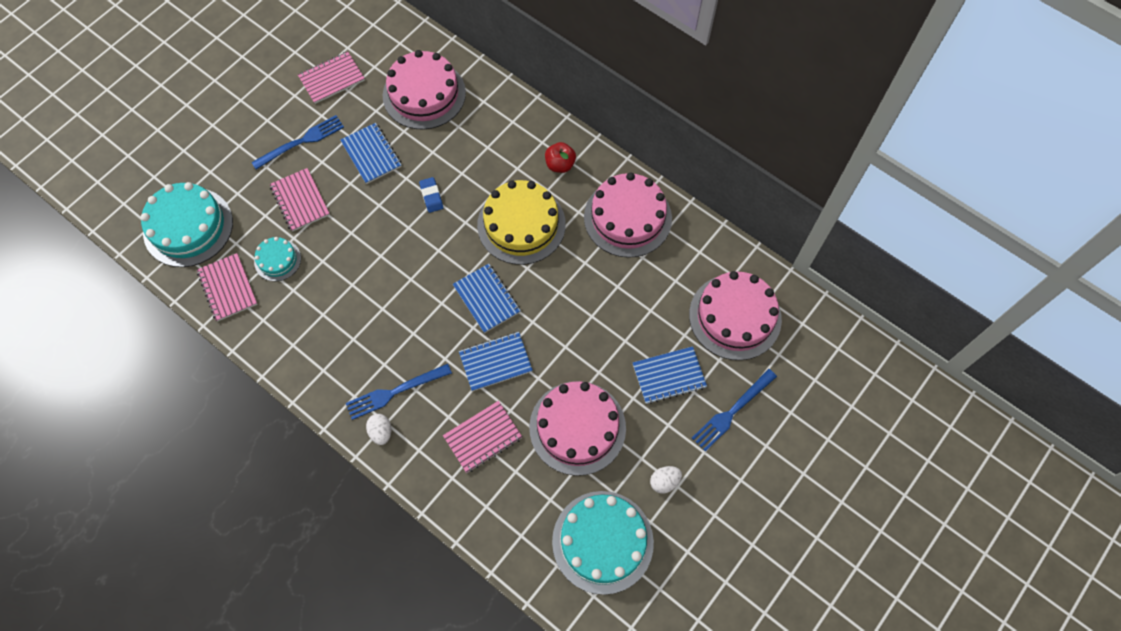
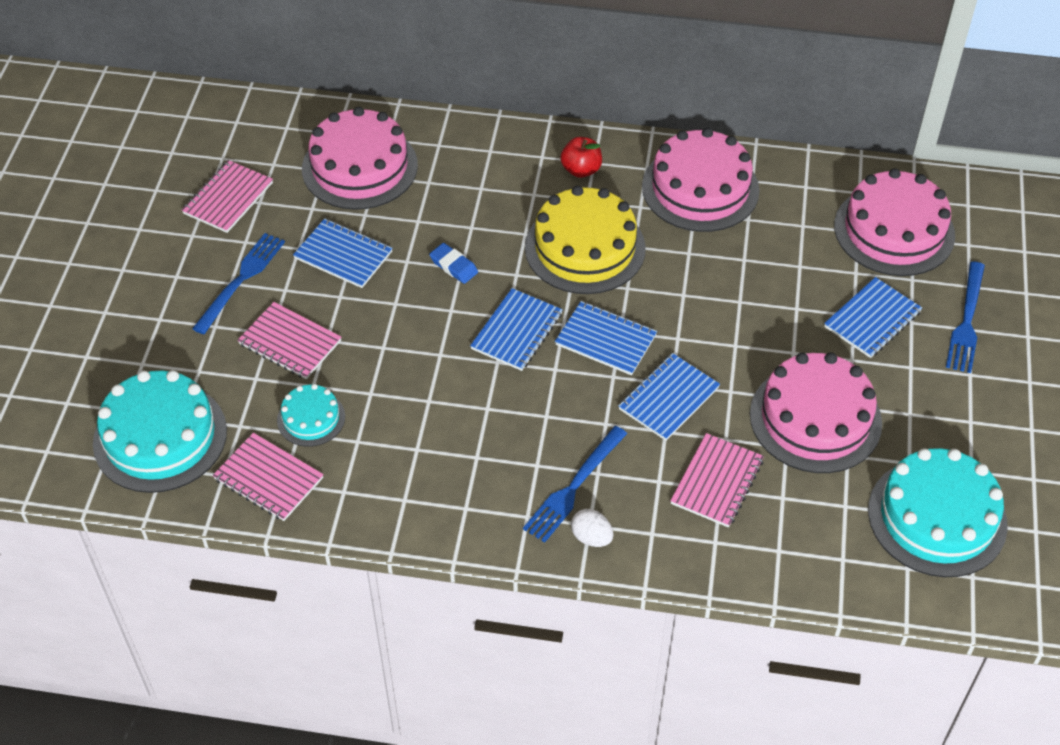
camera: 30 degrees left, 15 degrees down
(437, 264) = (517, 331): none -> blue notebook
(664, 482) = (953, 424): white egg -> none

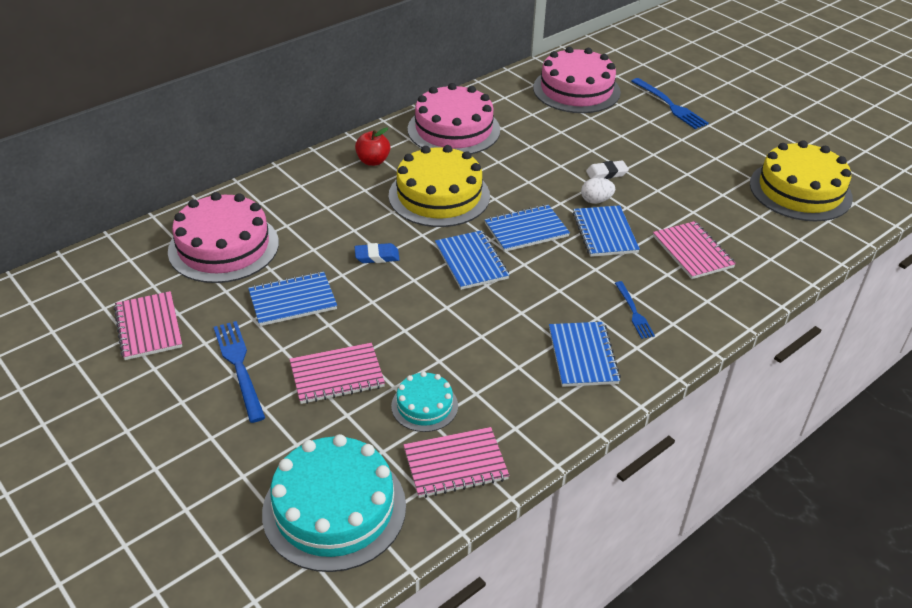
camera: 50 degrees left, 10 degrees down
(574, 487) = (634, 312): blue fork -> blue fork, size x0.62
(591, 537) = (684, 328): white egg -> white egg (596, 200)
(769, 343) = (606, 173): none -> white eraser
(815, 418) = (683, 190): pink cake -> none
(872, 319) = (632, 131): blue notebook -> blue notebook (583, 356)
(937, 517) = (800, 190): turquoise cake -> yellow cake

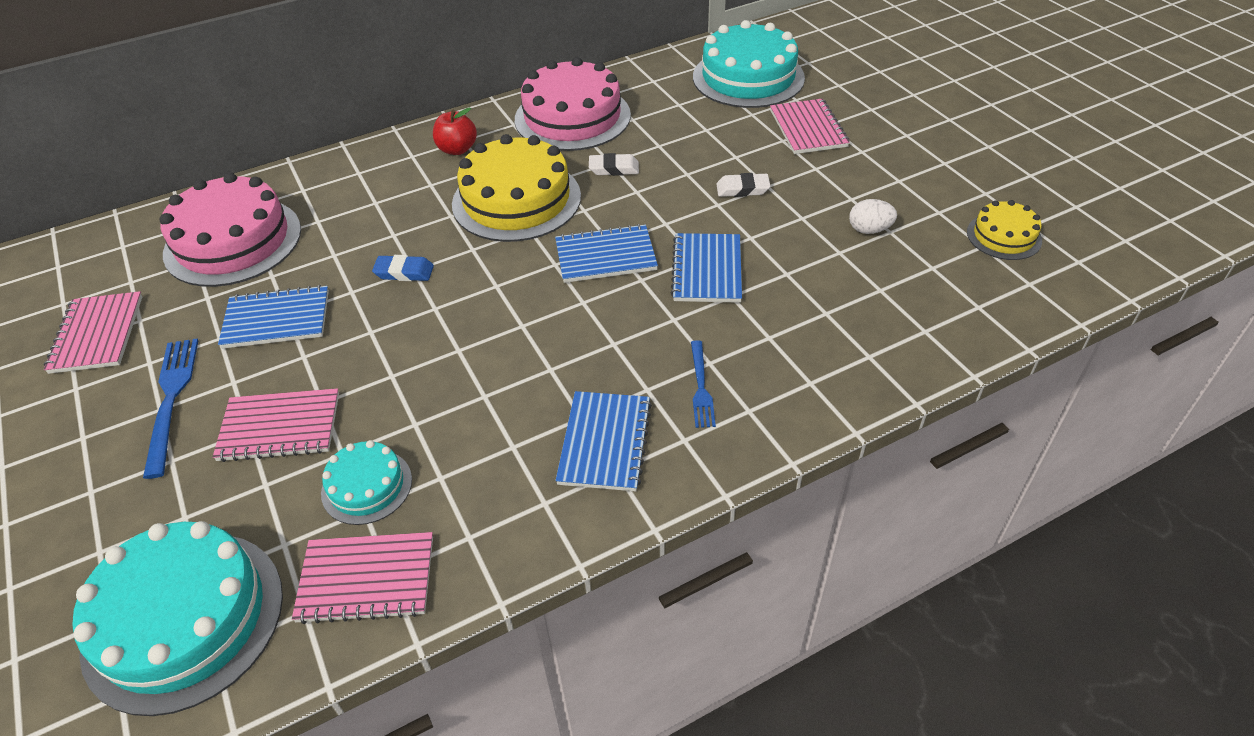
camera: 15 degrees right, 5 degrees up
(471, 262) = (517, 291): blue notebook -> none
(504, 166) = (614, 168): none -> white eraser
(576, 90) = (748, 77): pink cake -> turquoise cake
(596, 200) = (713, 225): white egg -> white egg (869, 230)
(670, 105) = (864, 105): blue fork -> none
(692, 252) = (817, 309): pink notebook -> pink notebook (808, 129)
(800, 190) = (1004, 236): yellow cake -> yellow cake, size x0.52

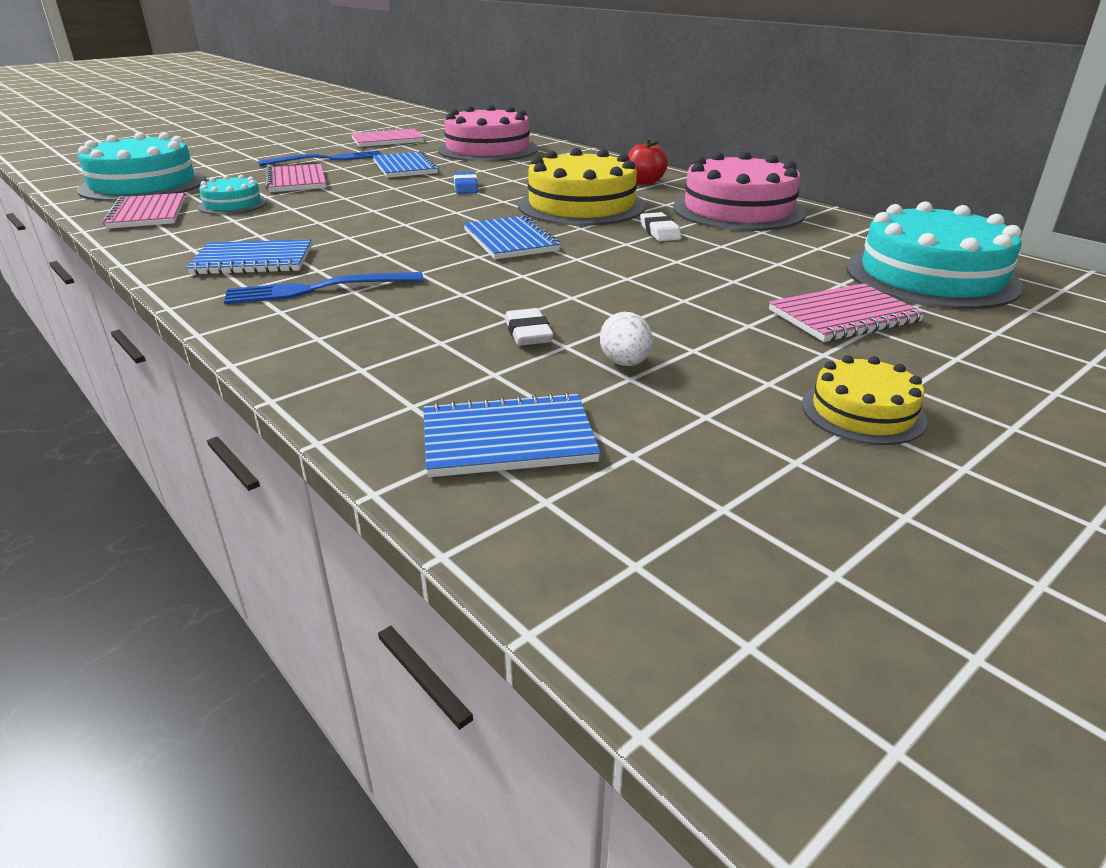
camera: 75 degrees right, 15 degrees down
(701, 387) = (317, 289): blue fork -> blue fork, size x1.62
(707, 270) = (503, 280): blue notebook -> blue notebook (508, 439)
(742, 189) = (666, 287): white eraser -> white eraser (528, 333)
(1004, 236) = (672, 477): yellow cake -> yellow cake (863, 412)

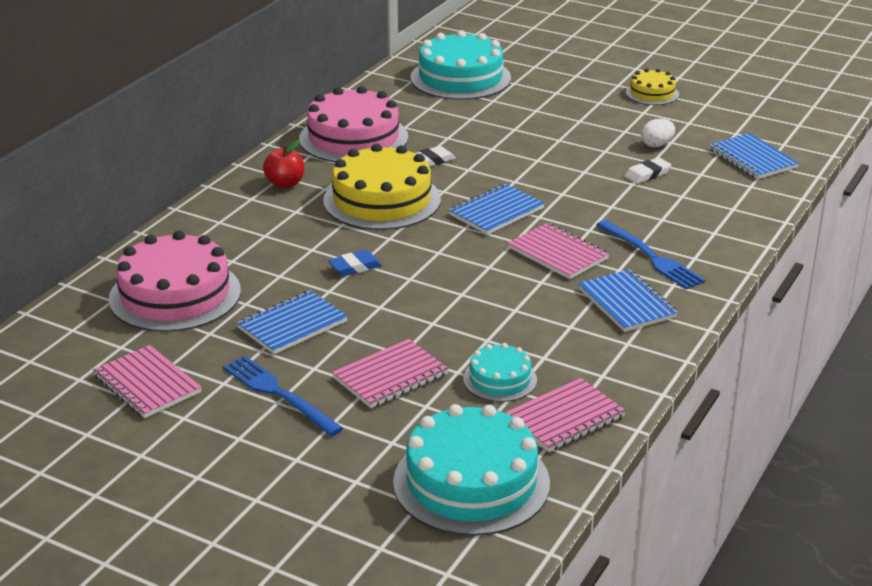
camera: 110 degrees left, 0 degrees up
(844, 316) = (545, 99): pink notebook -> pink notebook (558, 253)

